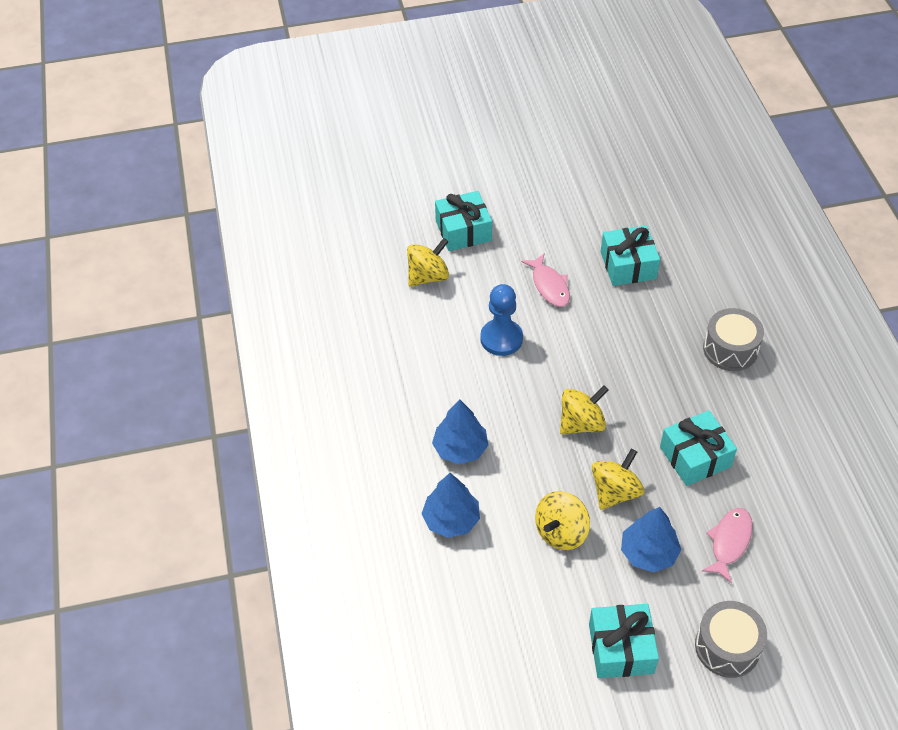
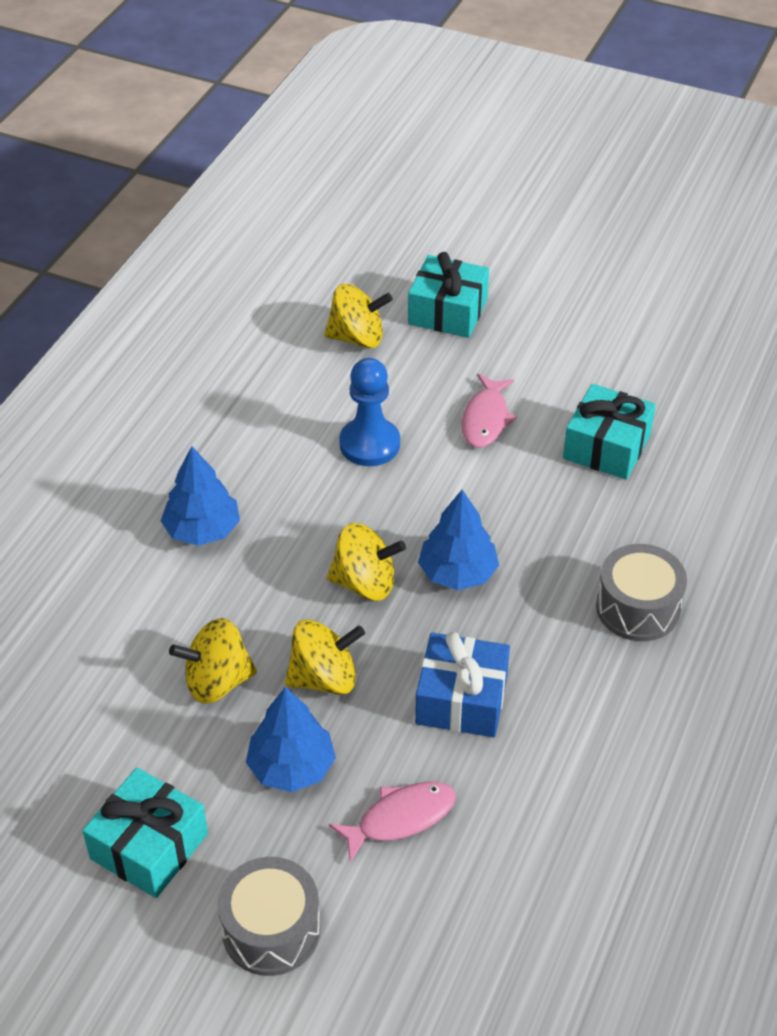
camera: 35 degrees right, 5 degrees down
(451, 519) = (115, 595): blue tree -> blue tree (457, 573)
(695, 457) = (461, 699): turquoise gift -> blue gift

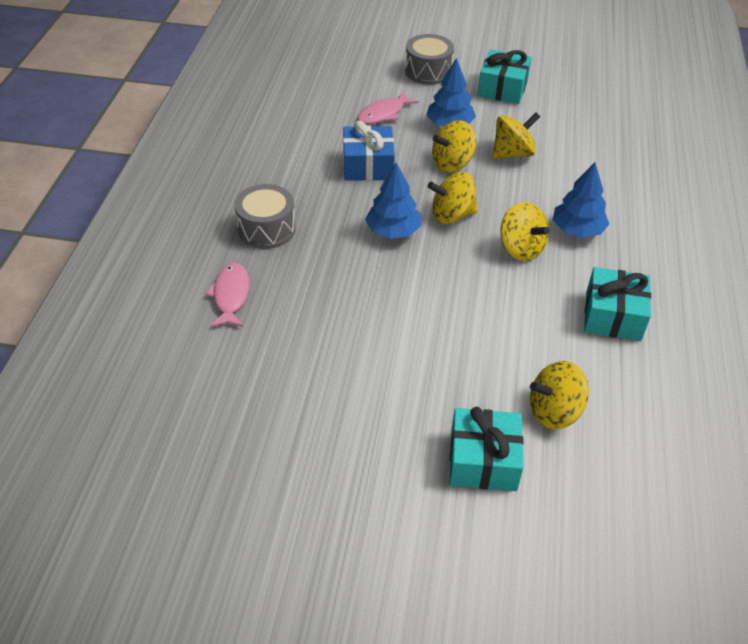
camera: 165 degrees right, 0 degrees up
(294, 516) = (521, 248): none -> yellow spinning top
(369, 444) = (494, 311): blue pawn -> none
(486, 419) = (409, 349): pink fish -> pink fish (231, 295)
(606, 447) = (303, 342): turquoise gift -> turquoise gift (613, 316)

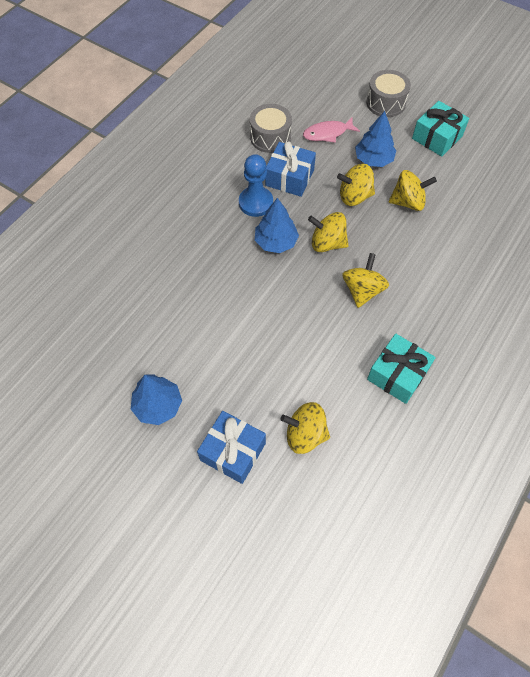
camera: 25 degrees right, 15 degrees up
(231, 295) = (136, 256): pink fish -> none
(266, 229) = (188, 209): grey drum -> grey drum (270, 137)
(344, 200) = (256, 203): none -> blue pawn
(483, 461) = (233, 451): turquoise gift -> blue gift
(521, 248) = (362, 290): yellow spinning top -> yellow spinning top turned 150 degrees counterclockwise
(577, 230) = (417, 289): blue tree -> blue tree (158, 405)

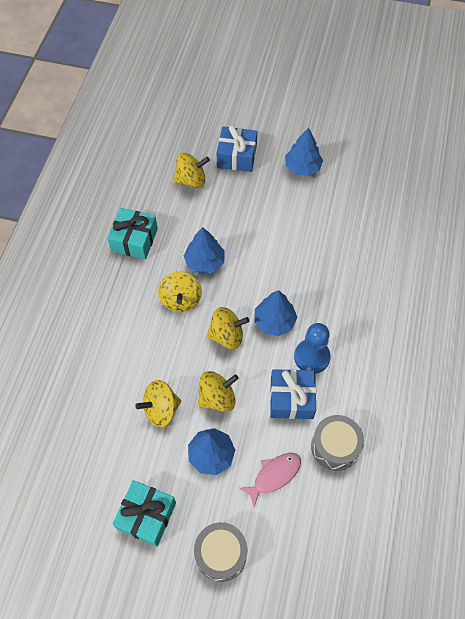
camera: 160 degrees right, 0 degrees up
(324, 322) = (205, 262): none -> blue tree

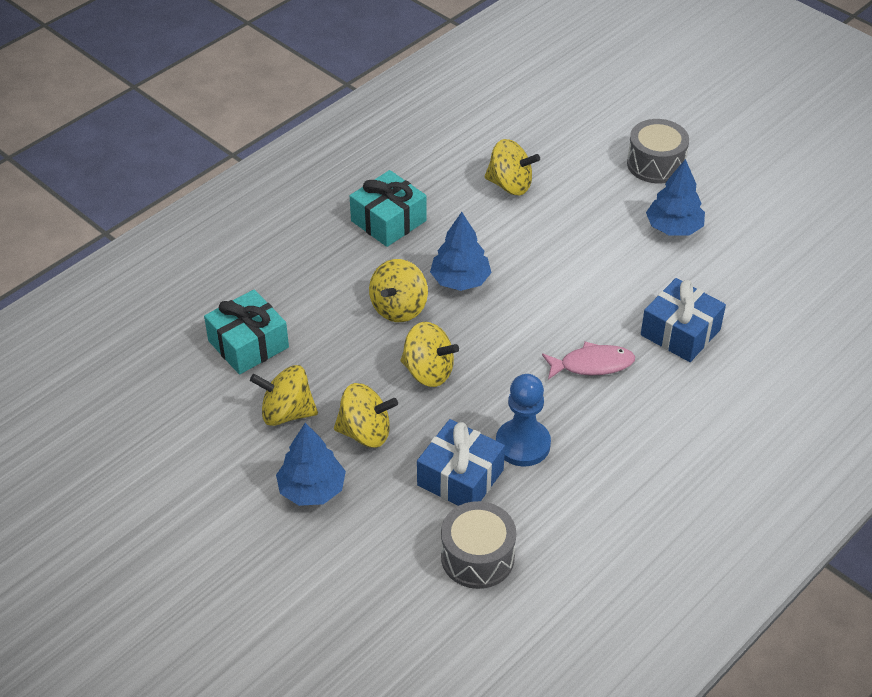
camera: 30 degrees right, 15 degrees down
(146, 516) = (186, 514): turquoise gift -> turquoise gift (248, 344)
(221, 554) = (244, 598): grey drum -> grey drum (655, 164)
(237, 156) = (591, 181): blue gift -> blue gift (680, 332)
(274, 321) = (502, 383): blue tree -> none
(274, 476) = (373, 550): pink fish -> pink fish (592, 364)

